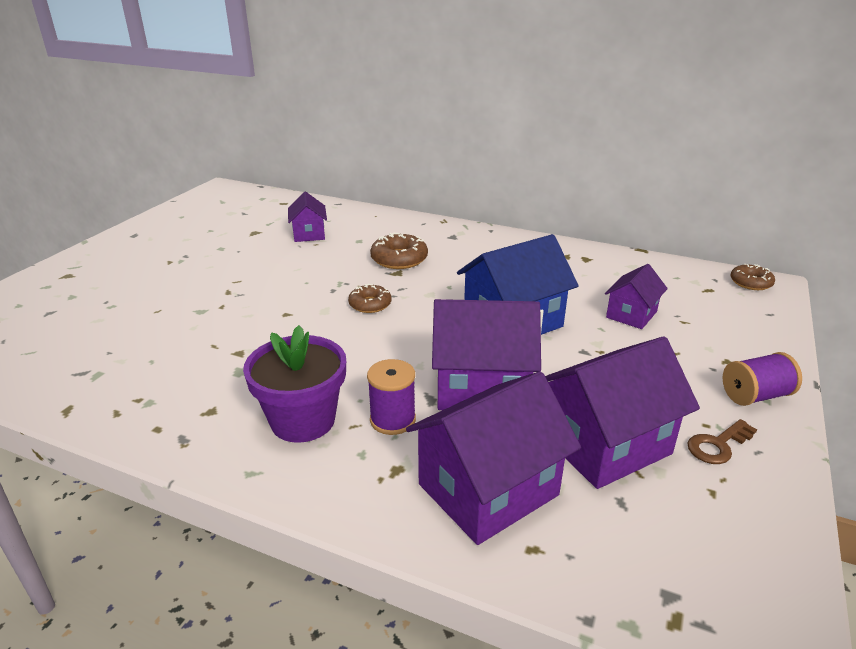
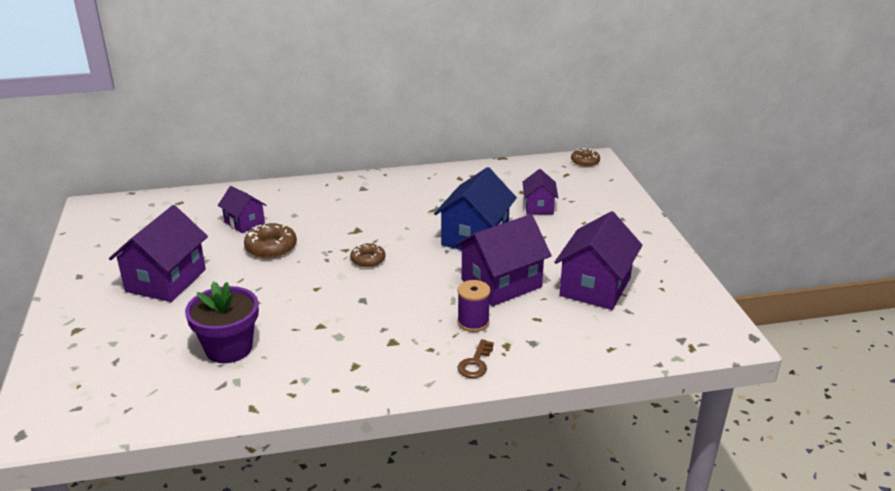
camera: 35 degrees left, 0 degrees up
(303, 420) = (421, 345): purple flower pot -> purple flower pot (229, 348)
(399, 259) = (345, 219): brown donut -> brown donut (271, 247)
(488, 489) = (563, 333): purple house -> purple house (166, 280)
(718, 445) = (646, 265): brown key -> brown key (475, 363)
(755, 396) = (642, 232): purple spool -> none

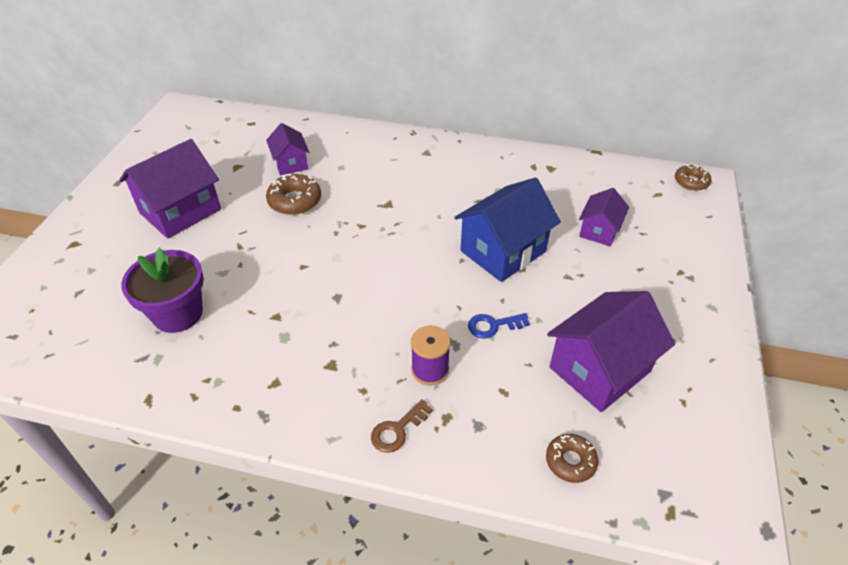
camera: 25 degrees right, 15 degrees up
(368, 260) = (374, 246): brown donut -> brown donut (570, 461)
(501, 283) = (493, 325): purple house -> blue key

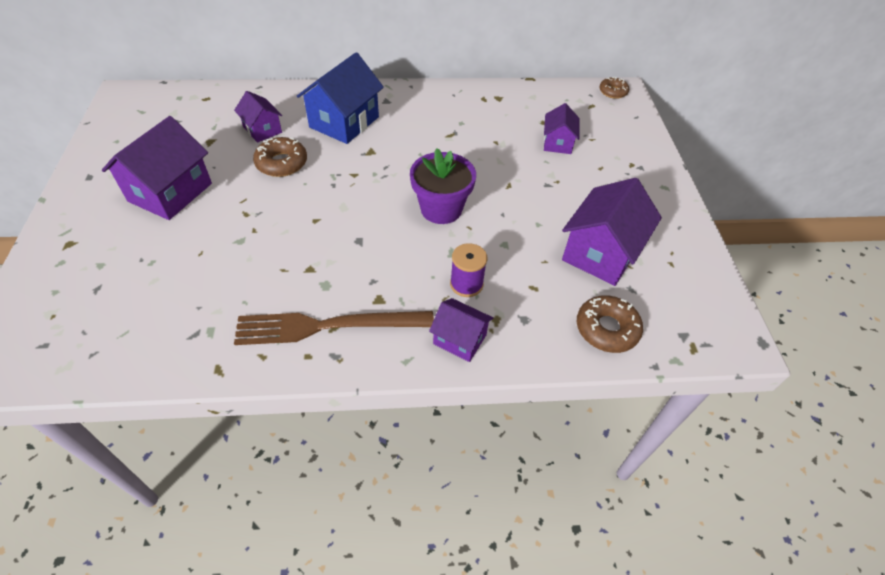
camera: 20 degrees left, 5 degrees up
(178, 314) = (212, 287): purple flower pot -> purple flower pot (441, 209)
(268, 381) = (327, 326): none -> brown fork
(397, 430) = (459, 339): brown key -> purple house
(493, 325) = (504, 236): blue key -> none
(503, 251) = (487, 174): blue house -> blue house (344, 122)
(570, 461) = (606, 329): brown donut -> brown donut, size x1.51

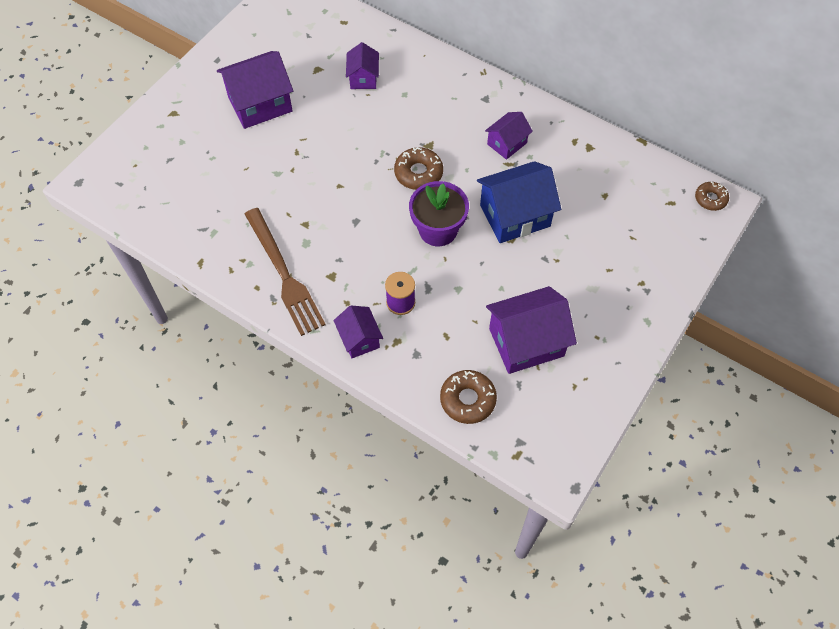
camera: 40 degrees right, 10 degrees up
(282, 163) = (354, 119): brown donut -> brown donut (418, 173)
(327, 326) = (284, 274): brown fork -> brown fork turned 150 degrees counterclockwise
(344, 122) = (432, 103): blue house -> blue house (515, 215)
(557, 143) = (596, 224): purple house -> purple house (507, 143)

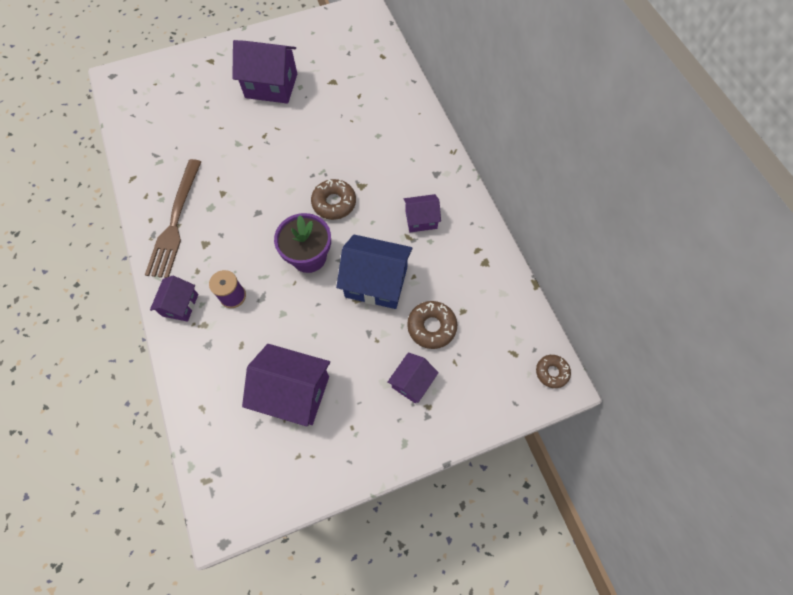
camera: 35 degrees right, 5 degrees up
(363, 78) = (359, 106): purple house -> purple house (412, 382)
(467, 399) = (211, 408): brown donut -> brown donut (431, 327)

